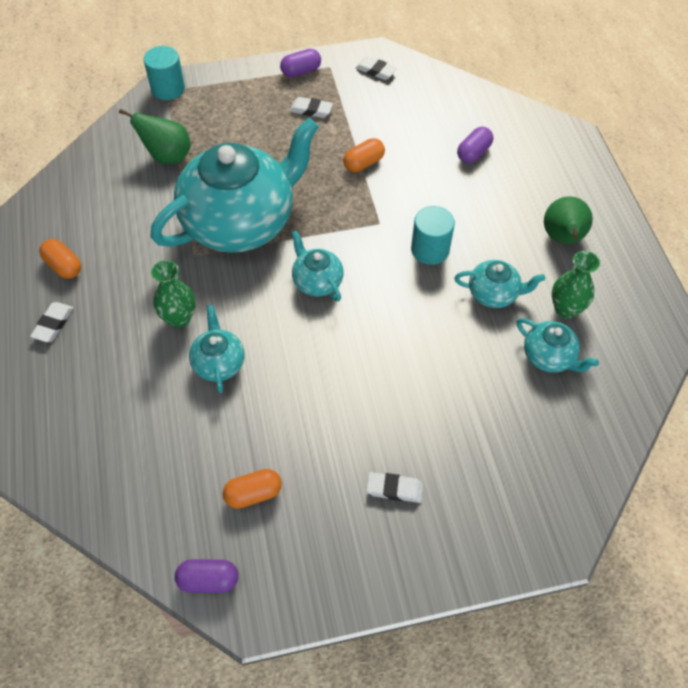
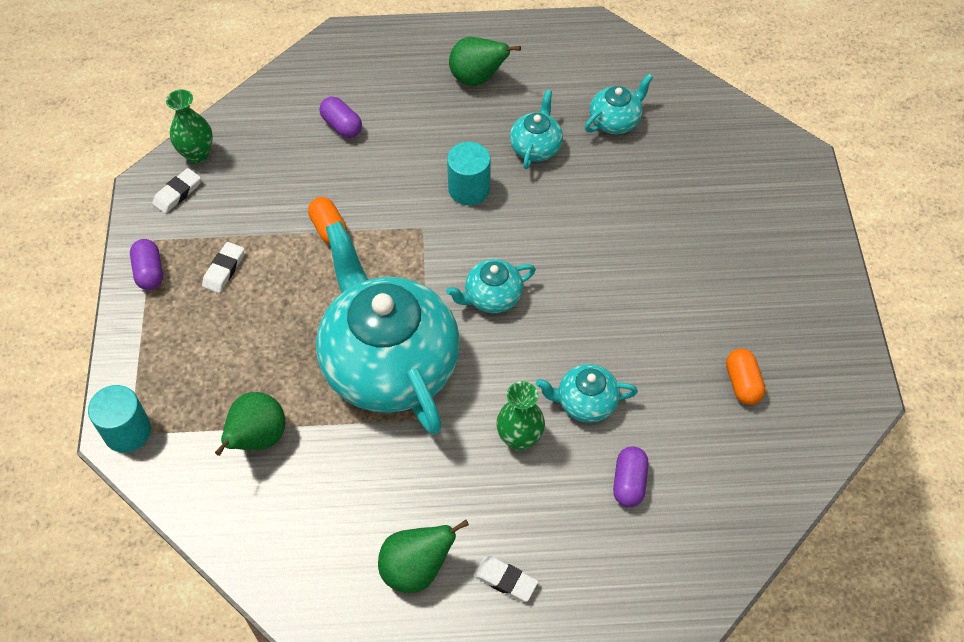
camera: 80 degrees left, 0 degrees up
(63, 266) = (416, 569): orange capsule -> green pear
(208, 580) = (830, 430): purple capsule -> purple capsule (629, 482)
(394, 489) = (744, 265): white eraser -> none
(565, 309) = (563, 96): green vase -> green vase (197, 154)

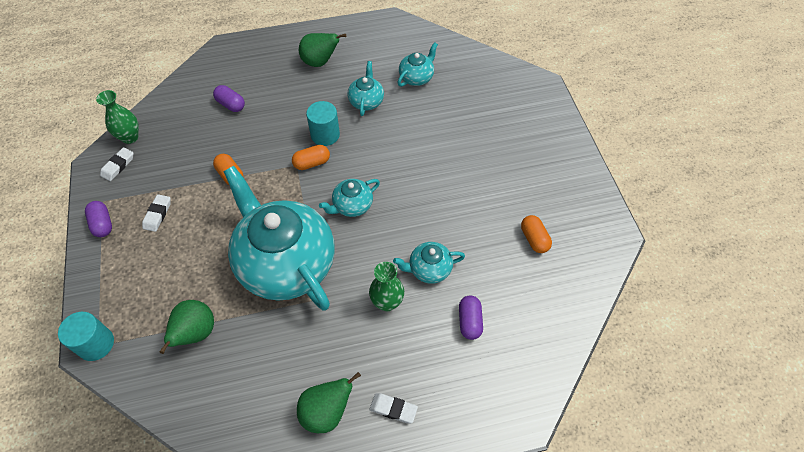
camera: 10 degrees left, 0 degrees up
(444, 227) = (312, 163): none -> orange capsule

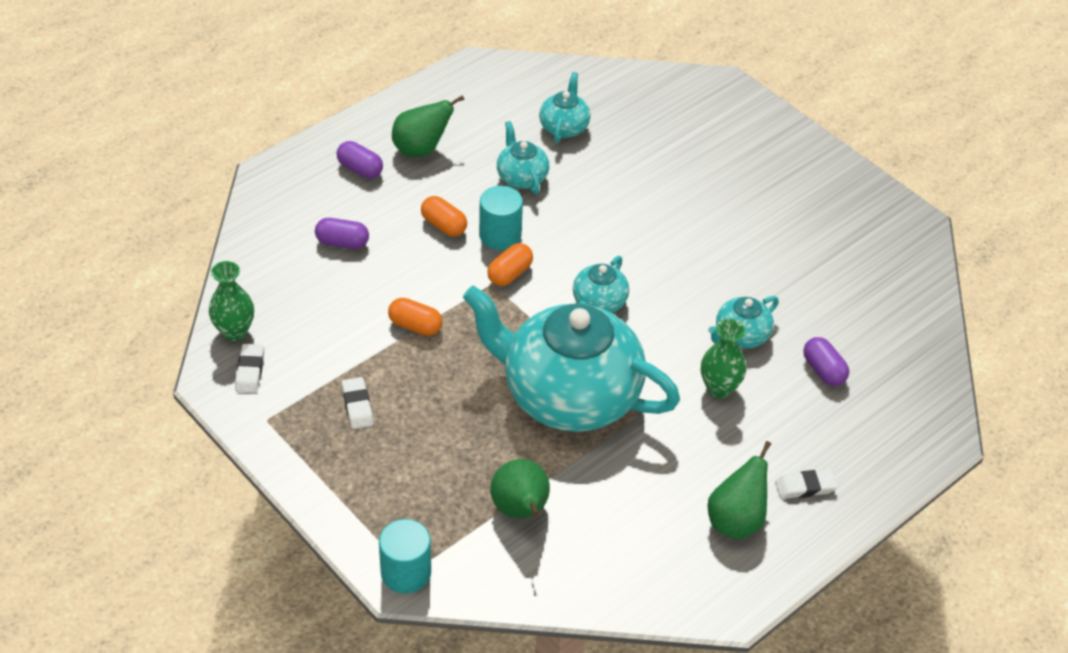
camera: 30 degrees left, 10 degrees down
(102, 224) = (292, 445): purple capsule -> purple capsule (360, 169)
(534, 239) = (833, 260): orange capsule -> orange capsule (444, 225)

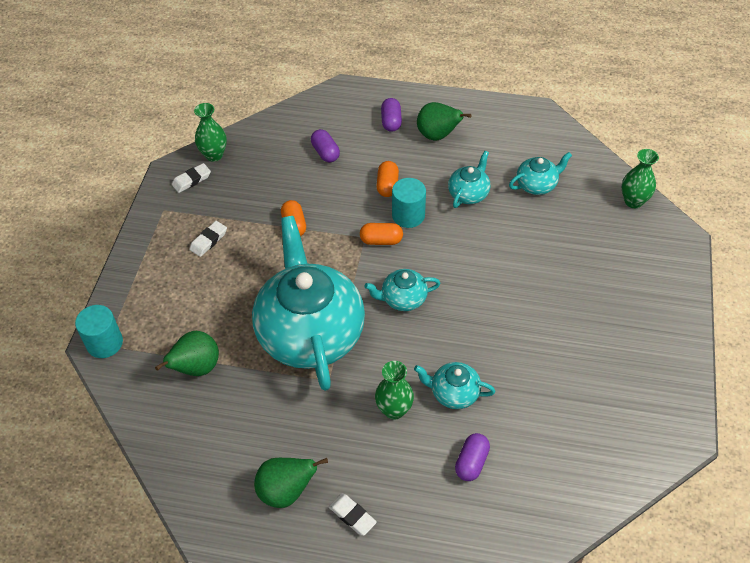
camera: 55 degrees right, 5 degrees up
(653, 83) = (633, 201): none -> green vase

